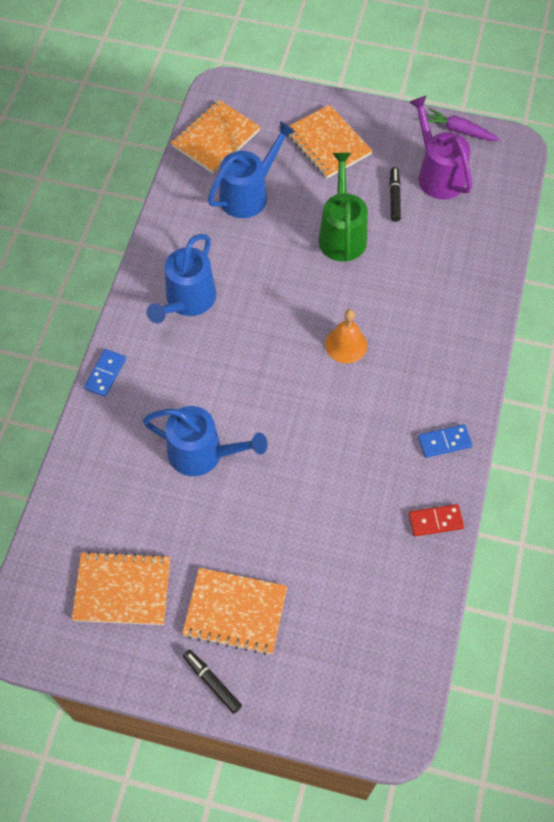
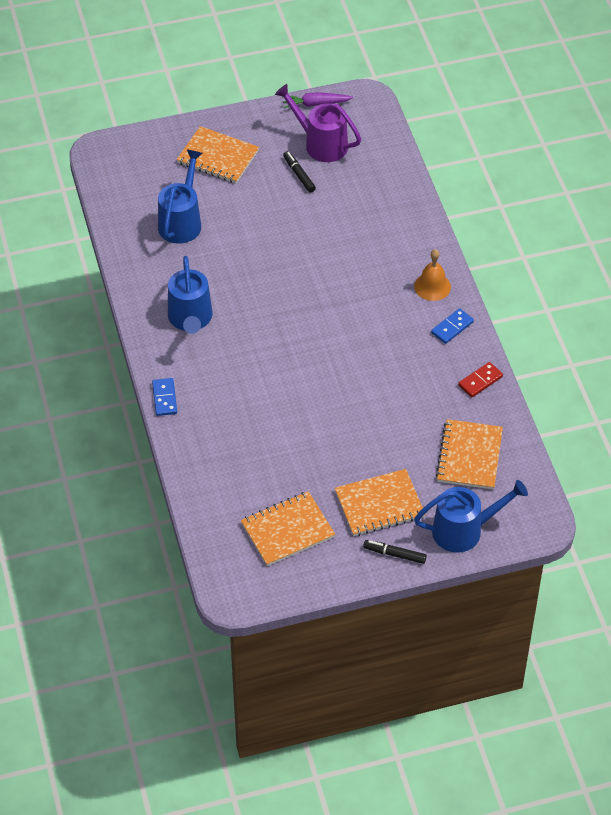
camera: 30 degrees left, 10 degrees down
(203, 454) = (281, 417): blue watering can -> blue watering can (464, 530)
(216, 138) = (123, 191): orange notebook -> orange notebook (469, 456)
(342, 234) = (276, 219): green watering can -> none
(346, 345) = (335, 295): orange bell -> orange bell (432, 286)

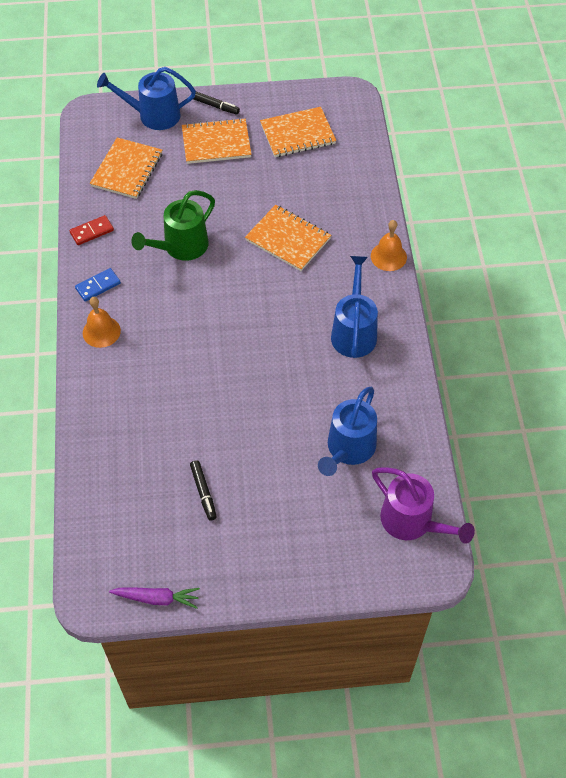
camera: 170 degrees left, 5 degrees up
(164, 398) = (388, 256): blue domino -> orange bell
(218, 157) = (294, 534): orange notebook -> orange notebook (288, 239)
(320, 143) = (167, 534): purple watering can -> purple watering can (412, 522)
(382, 377) = (181, 247): none -> green watering can

